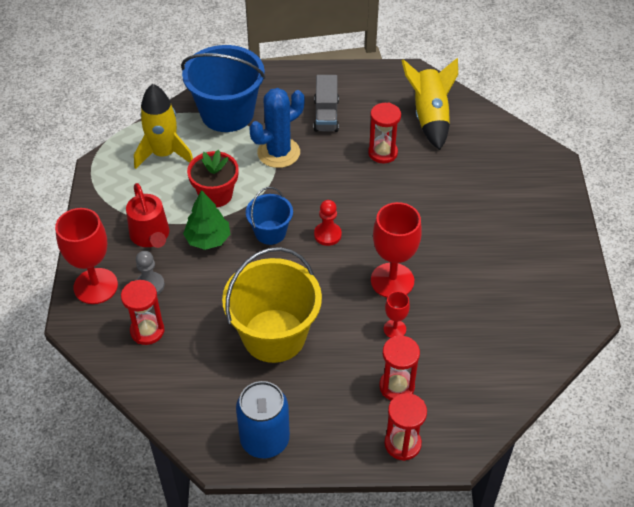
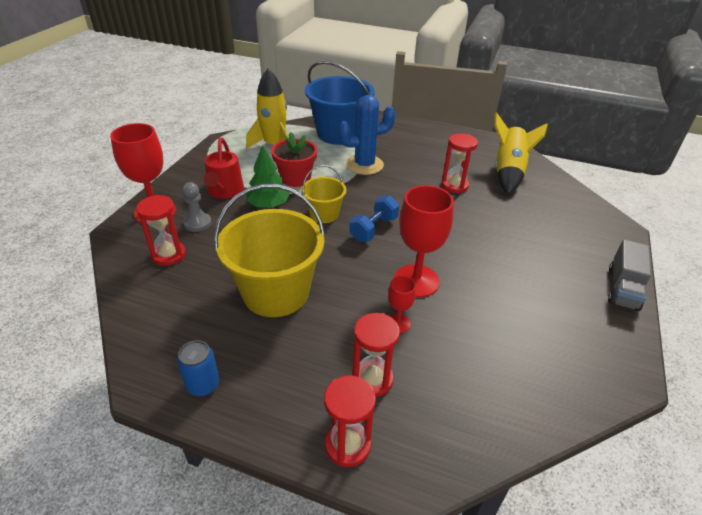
camera: 20 degrees right, 10 degrees down
(265, 439) = (203, 385): blue can -> blue can, size x0.59
(270, 232) = (324, 214): blue bucket -> yellow bucket
(326, 115) = (418, 151): grey truck -> grey truck (623, 288)
(327, 235) = (373, 229): red pawn -> blue dumbbell

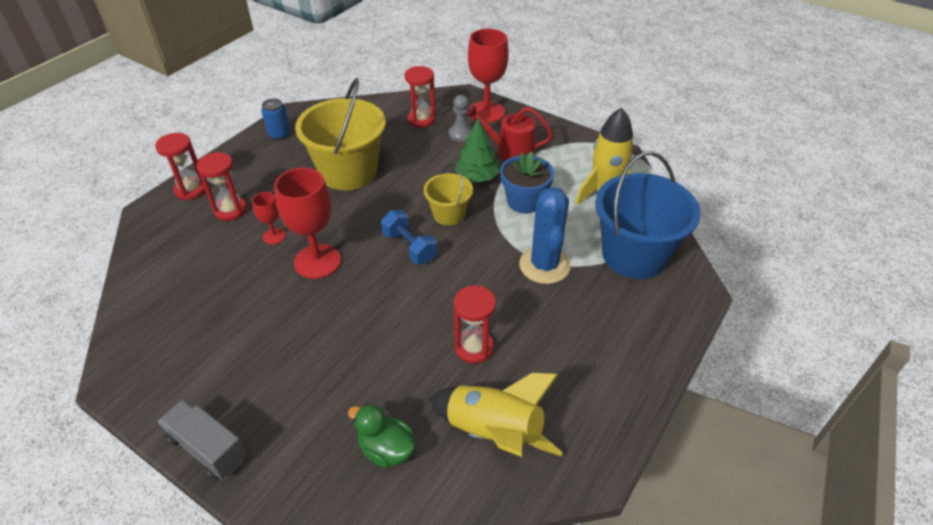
camera: 105 degrees right, 5 degrees up
(295, 178) = (524, 201): red flower pot -> blue flower pot
(551, 208) = (386, 449): none -> green duck

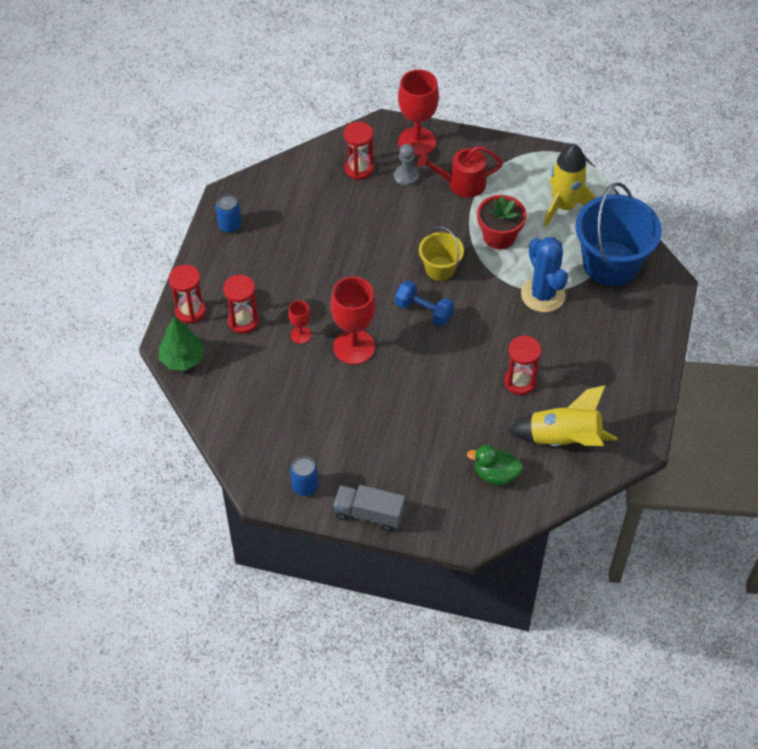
camera: 20 degrees left, 10 degrees up
(163, 390) = (305, 486): none -> blue can
(348, 172) = (324, 249): yellow bucket -> none
(477, 177) = (445, 222): green tree -> green tree (182, 359)
(524, 201) = (499, 236): blue flower pot -> red flower pot

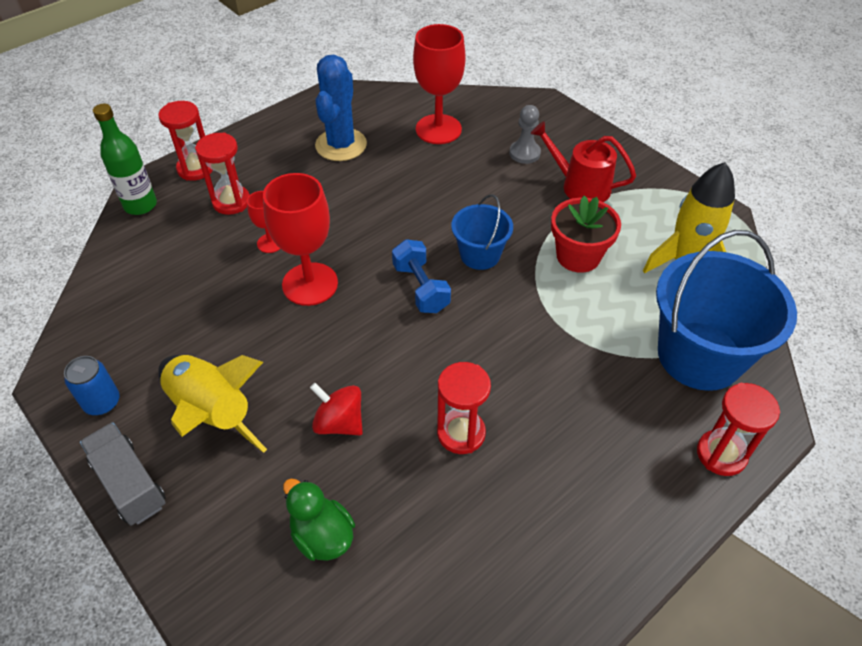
camera: 35 degrees right, 5 degrees down
(182, 359) = (140, 205): green tree -> green bottle
(230, 225) = (311, 117): blue can -> none
(359, 169) = (482, 126): red hourglass -> red hourglass (721, 454)
(417, 142) = (565, 129): red goblet -> red goblet (438, 129)
(440, 268) = (480, 255): yellow bucket -> blue bucket
(450, 415) = (339, 423): none -> red spinning top
(543, 295) = (579, 345): blue cactus -> blue cactus (341, 145)
(563, 439) = (453, 547): yellow rocket -> yellow rocket (212, 413)

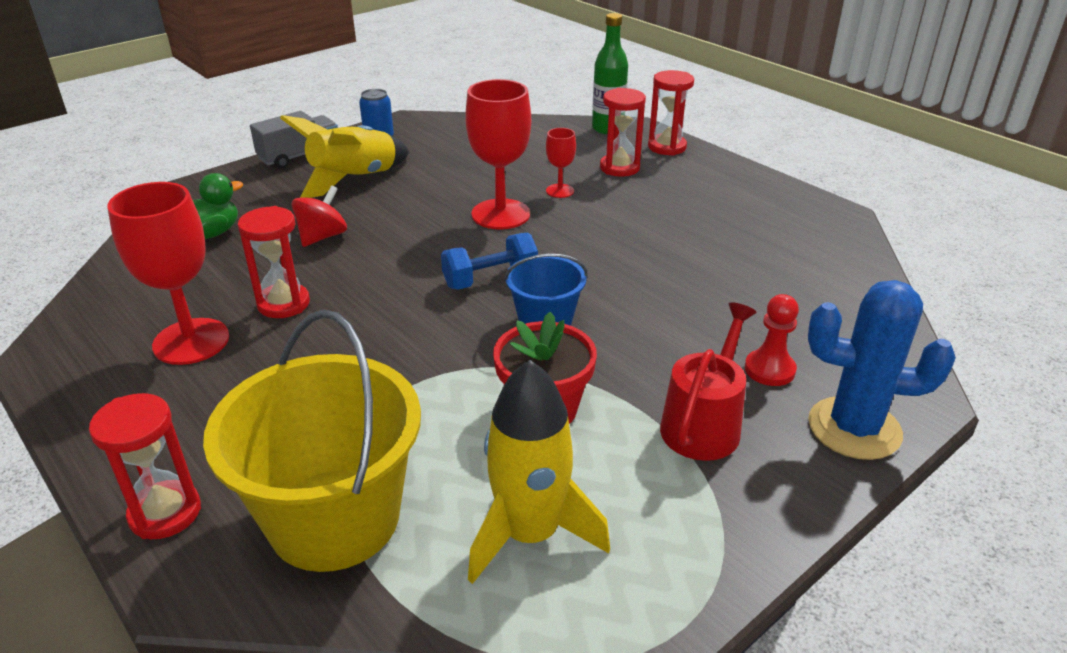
camera: 90 degrees right, 15 degrees down
(341, 145) = (734, 222): blue cactus -> blue cactus (854, 428)
(438, 129) = (797, 292): red goblet -> red goblet (191, 341)
(524, 153) = (769, 369): grey pawn -> red pawn
(699, 355) = (334, 518): blue bucket -> yellow bucket

